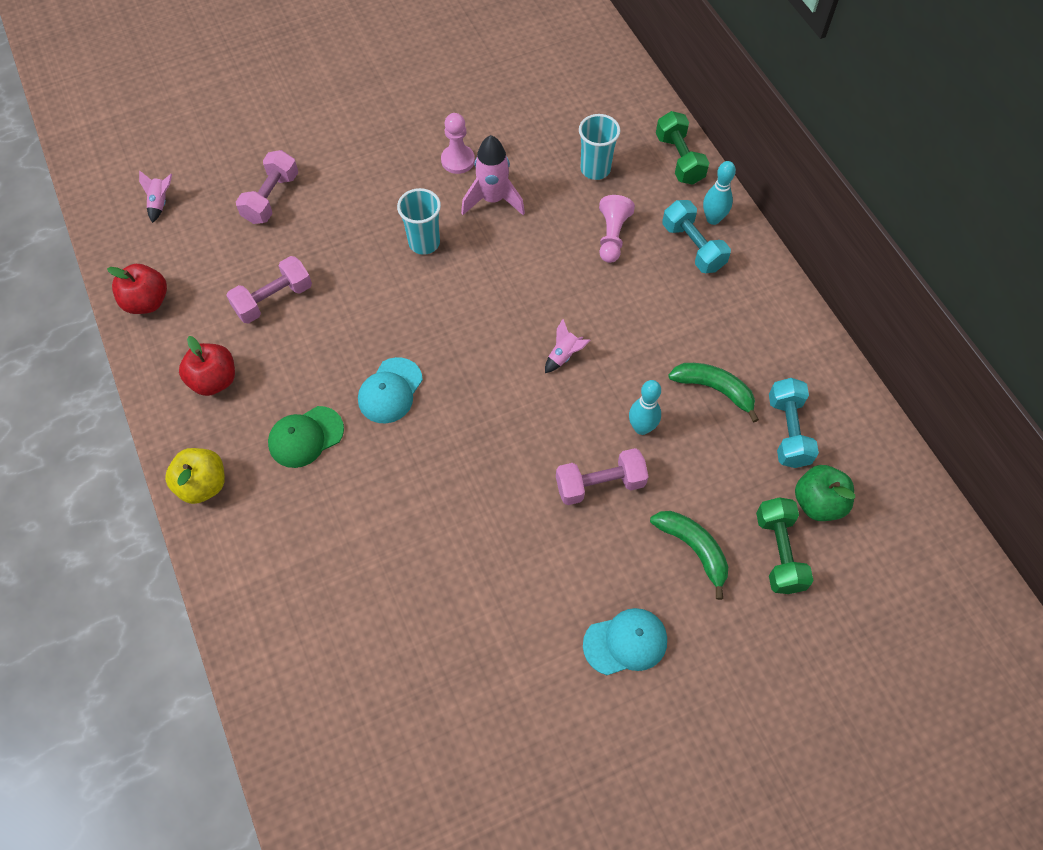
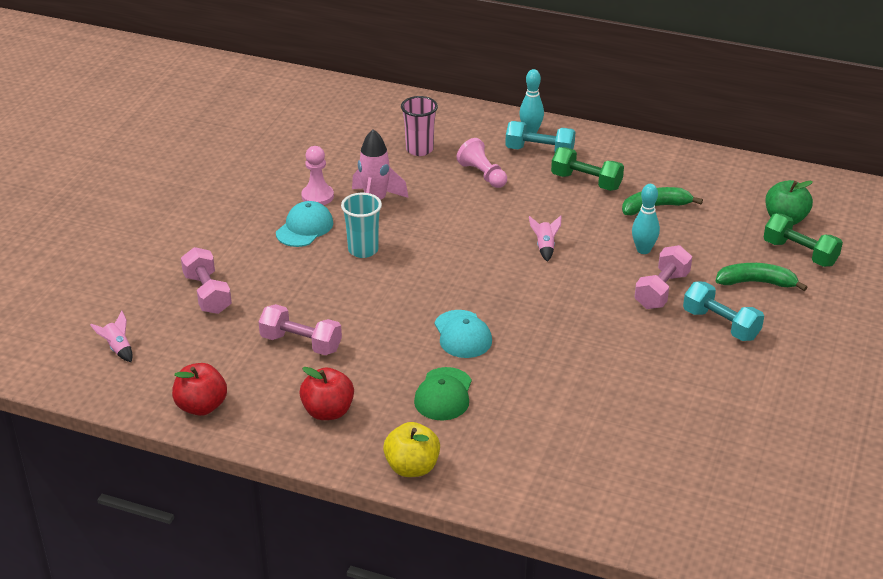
camera: 45 degrees left, 25 degrees down
(273, 299) = (301, 343): pink dumbbell -> pink dumbbell turned 75 degrees counterclockwise
(595, 169) = (419, 149): turquoise cup -> pink cup
(625, 642) = (787, 347): turquoise cap -> turquoise cap (304, 228)
(679, 159) = (465, 115): green dumbbell -> green dumbbell (586, 181)
(788, 431) = (722, 199): turquoise dumbbell -> turquoise dumbbell (720, 324)

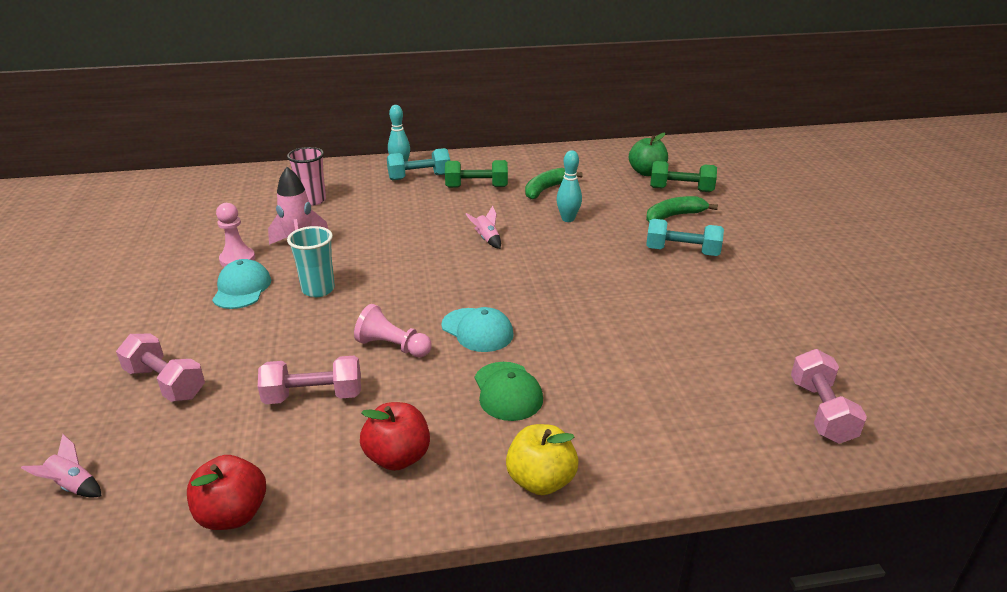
camera: 30 degrees left, 5 degrees down
(482, 174) = (385, 204): pink pawn -> pink pawn (392, 346)
(662, 290) = (612, 242): pink dumbbell -> pink dumbbell (821, 411)

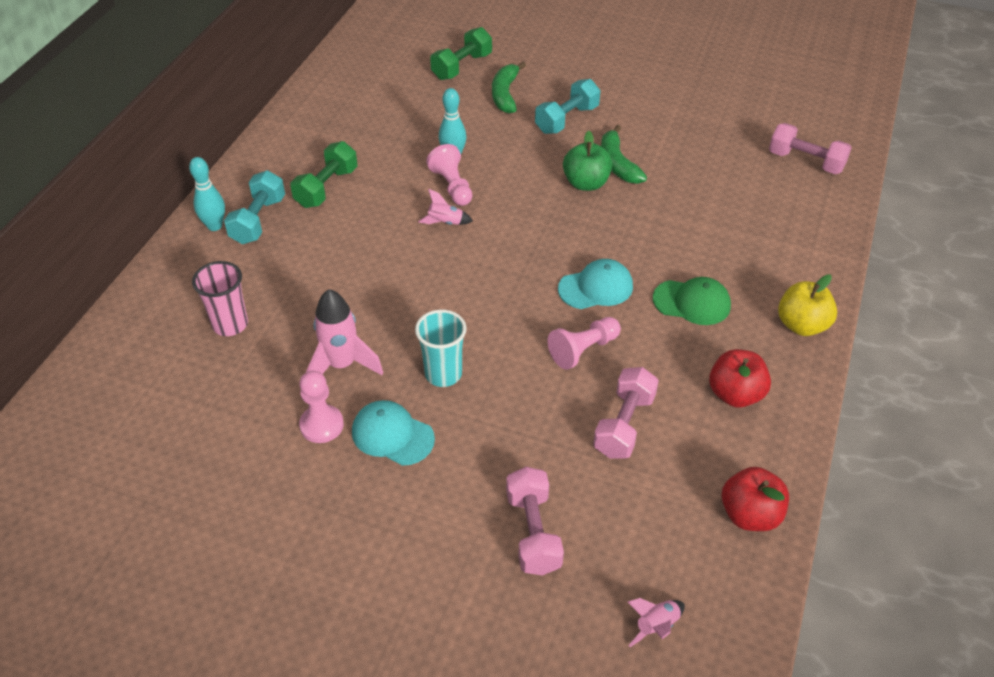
camera: 60 degrees left, 15 degrees up
(165, 383) = (533, 532): pink dumbbell -> pink dumbbell turned 75 degrees counterclockwise
(532, 229) = (452, 186): none -> pink pawn
(547, 189) = (380, 143): green banana -> green banana (617, 164)
(647, 172) = (409, 69): green apple -> green apple (586, 183)

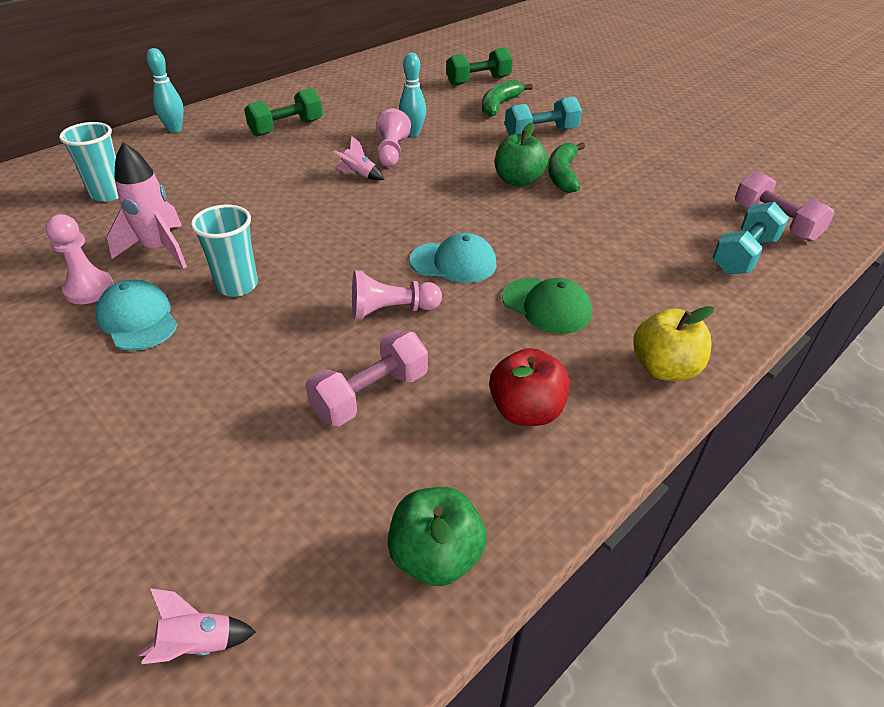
camera: 25 degrees right, 5 degrees down
(230, 324) = (108, 194): pink cup -> turquoise cup
(258, 220) = (211, 134): turquoise dumbbell -> turquoise dumbbell (744, 255)
(533, 532) = (171, 464): pink dumbbell -> none
(750, 515) = (436, 556): red apple -> green apple

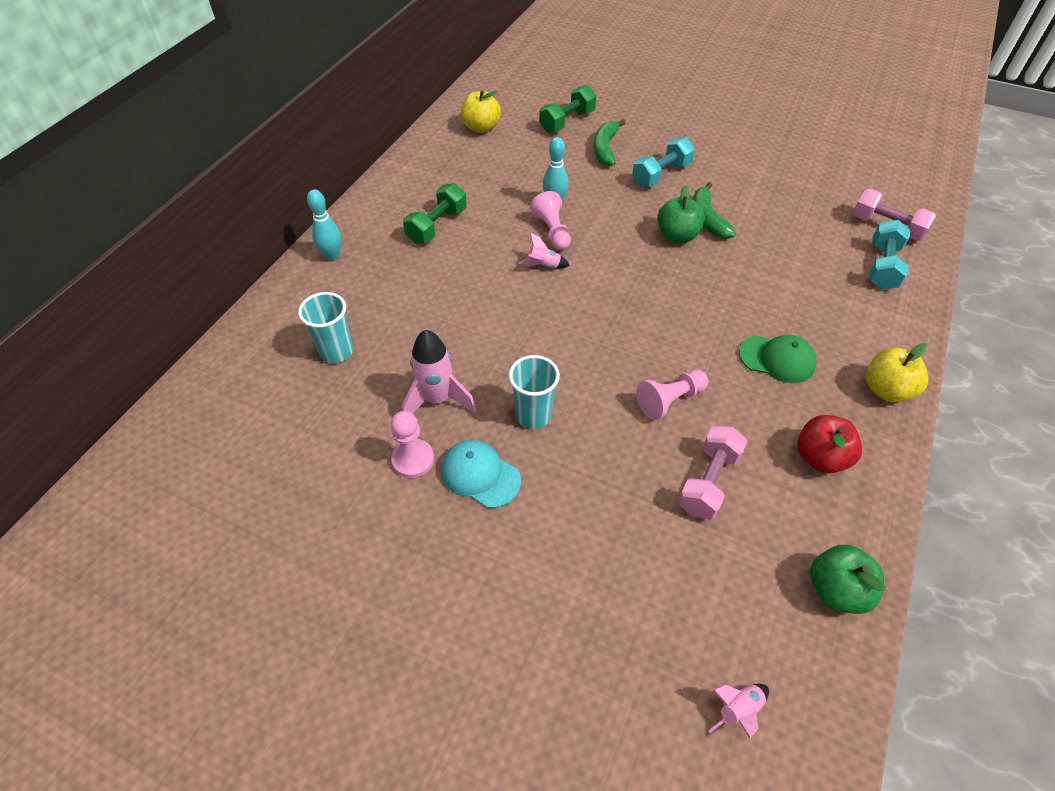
camera: 20 degrees left, 10 degrees up
(392, 72) = (481, 127): none -> yellow apple
(453, 262) = (684, 338): turquoise cap -> none

